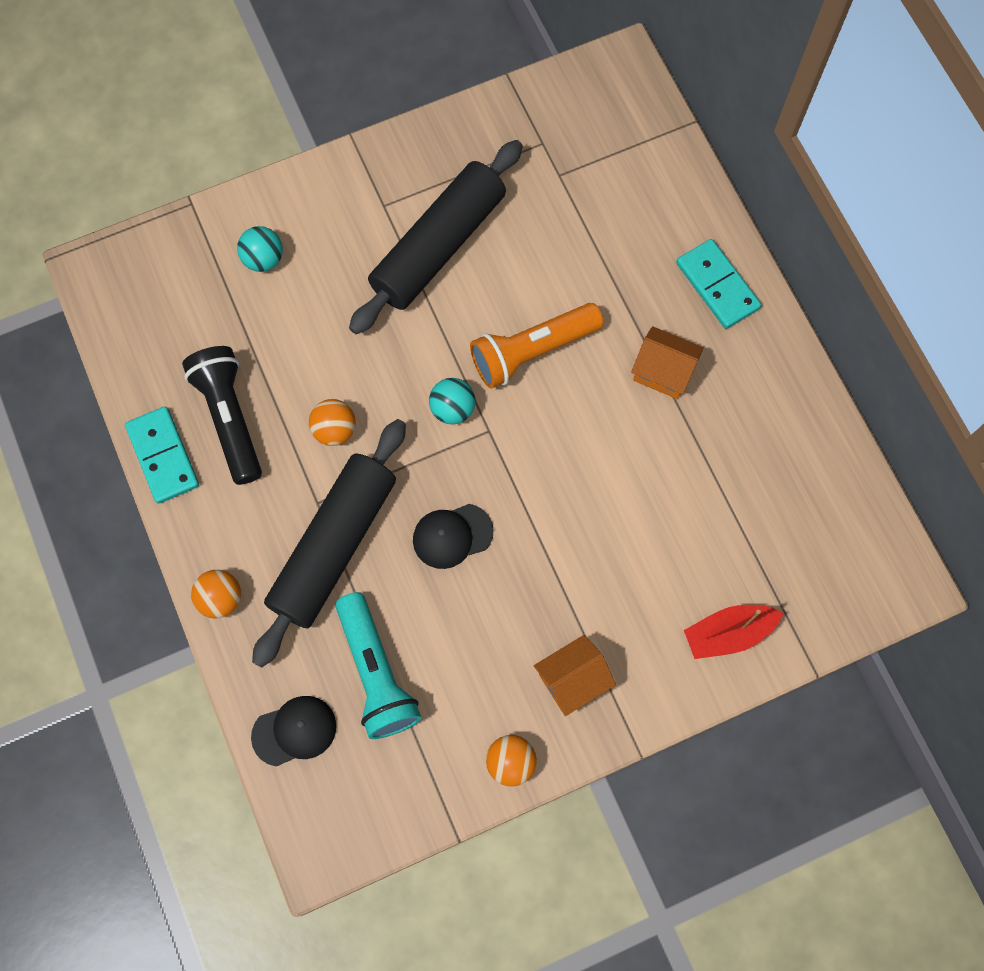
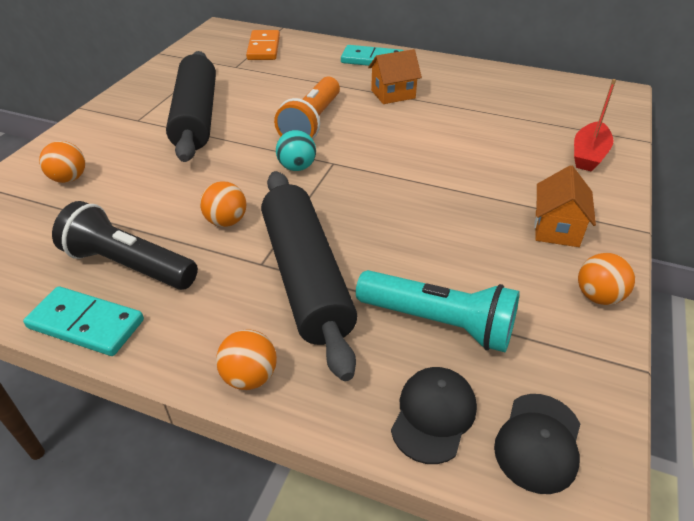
camera: 45 degrees left, 30 degrees down
(263, 259) = (69, 179): turquoise ball -> orange ball
(452, 536) = (380, 217): black cap -> black cap (538, 442)
(626, 156) = (263, 48): none -> orange domino

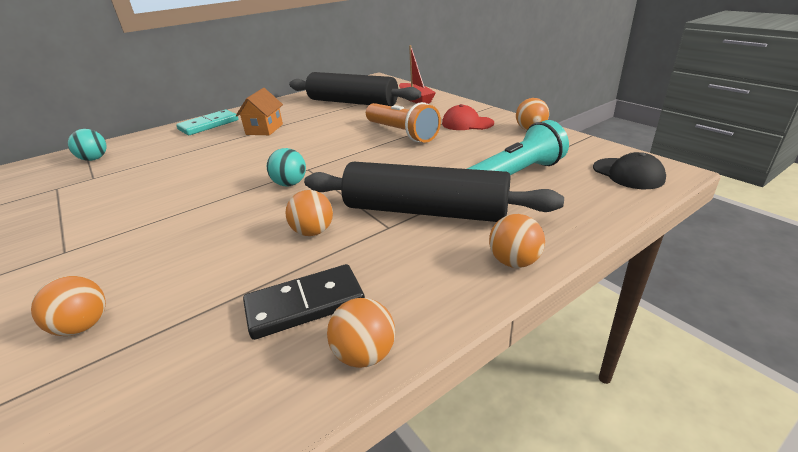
camera: 55 degrees left, 10 degrees down
(86, 324) = (365, 354): turquoise domino -> orange ball
(129, 265) = (305, 304): black flashlight -> black domino
(196, 117) = (130, 215): black rolling pin -> black rolling pin (352, 102)
(263, 48) = (94, 159): orange domino -> turquoise ball
(312, 123) = (243, 165): orange flashlight -> orange flashlight (401, 133)
(433, 415) = (593, 198): black cap -> none
(556, 229) = (467, 123): orange house -> red cap

